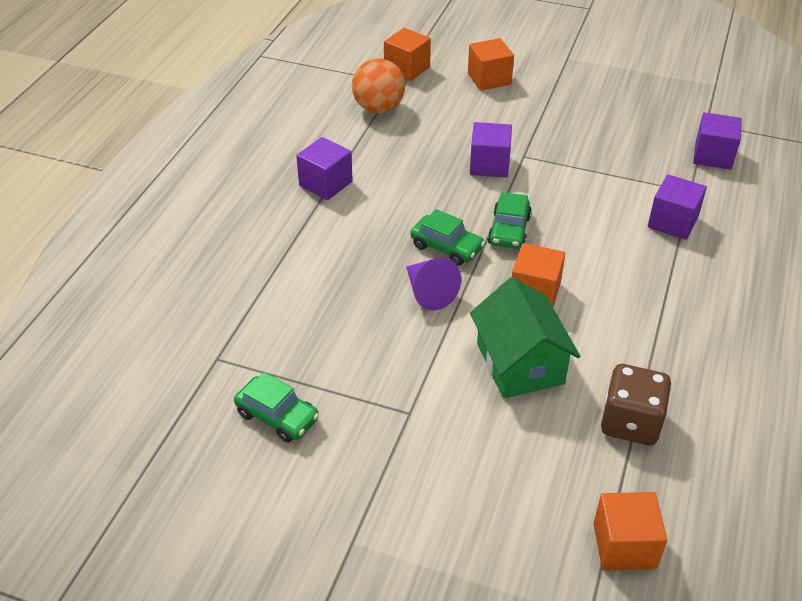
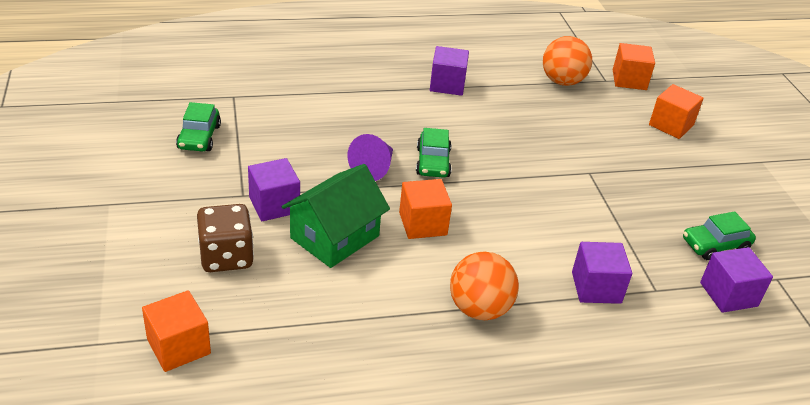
camera: 55 degrees right, 5 degrees down
(489, 165) = (556, 156): purple cube -> purple cube (274, 205)
(509, 230) = (485, 190): green car -> green car (715, 245)
(630, 422) = (314, 319): brown dice -> brown dice (226, 256)
(667, 304) = (479, 309): none -> orange ball

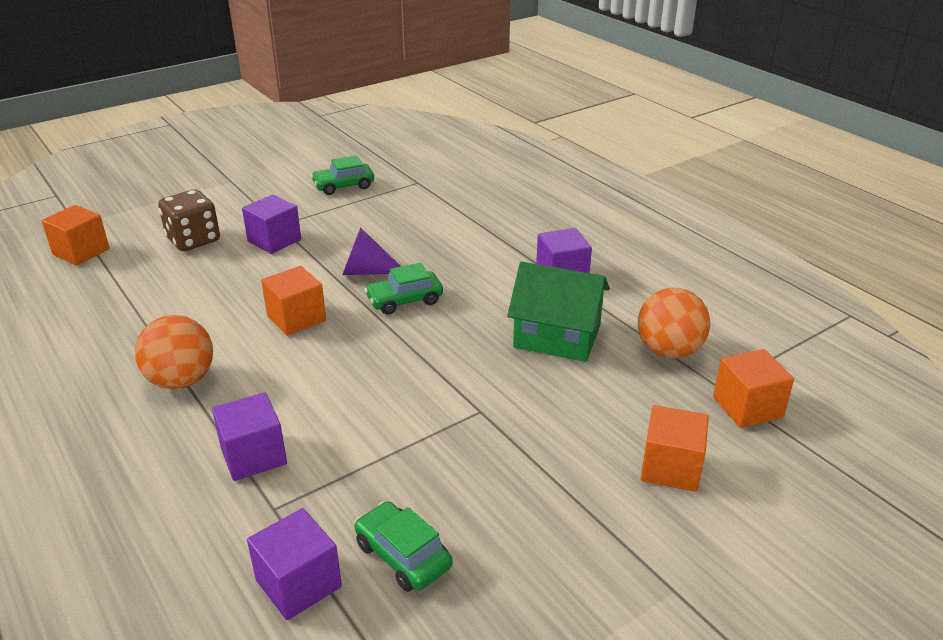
camera: 70 degrees right, 5 degrees down
(335, 237) = (247, 279): green house -> green house (557, 336)

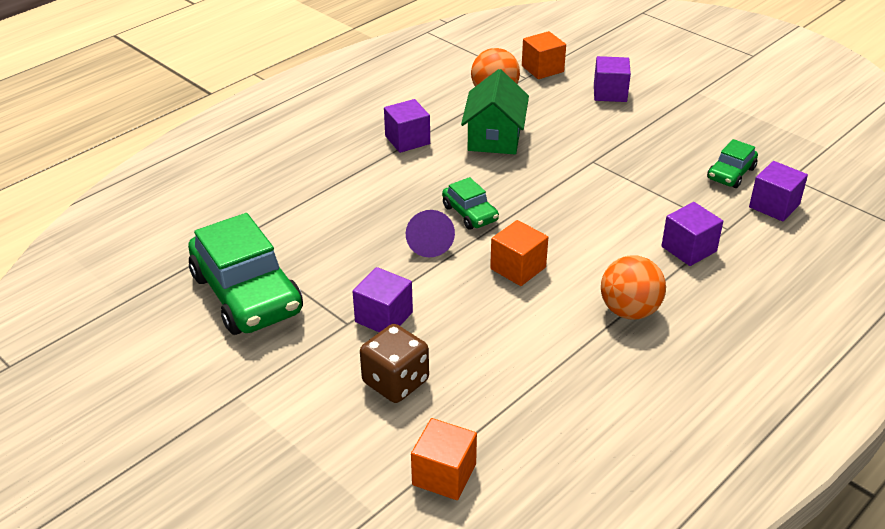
camera: 100 degrees left, 5 degrees up
(343, 186) = (247, 294): green car -> green car, size x2.04
(670, 467) = (610, 93): orange cube -> purple cube

